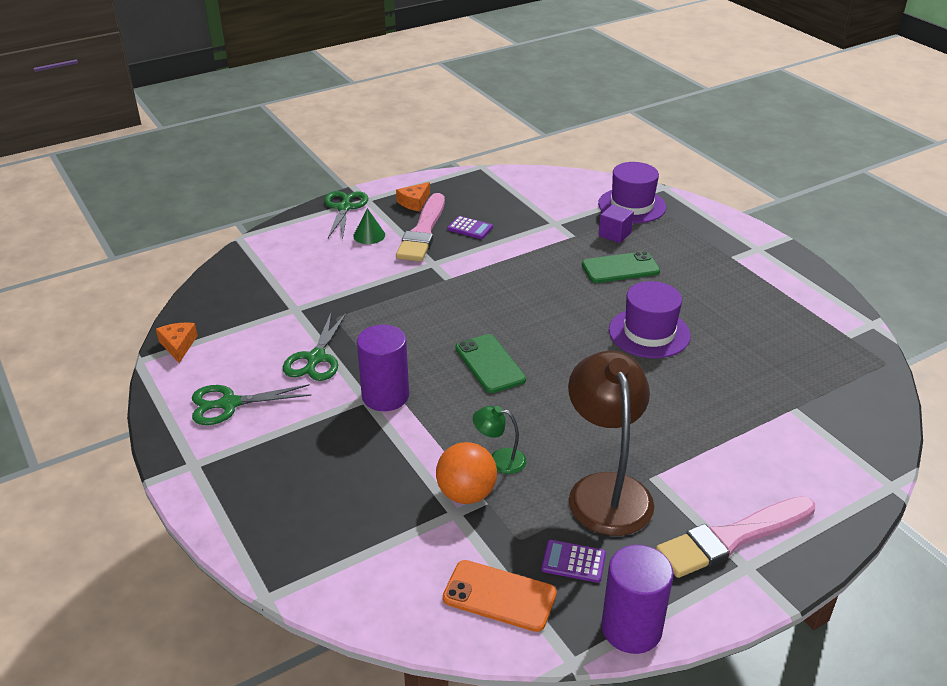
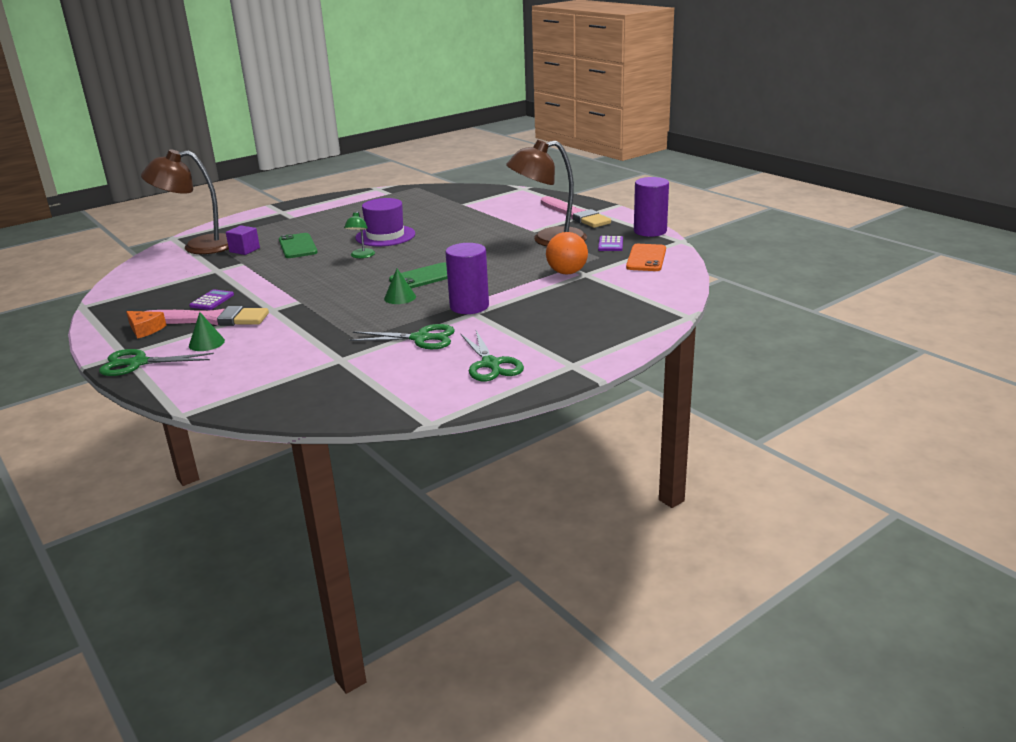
camera: 95 degrees left, 10 degrees down
(178, 345) = (402, 407): orange cheese -> none
(433, 345) = (400, 297): none -> green cone
(499, 460) = (531, 266): green lamp -> green lamp (361, 256)
(632, 205) = (199, 246): purple hat -> brown lamp

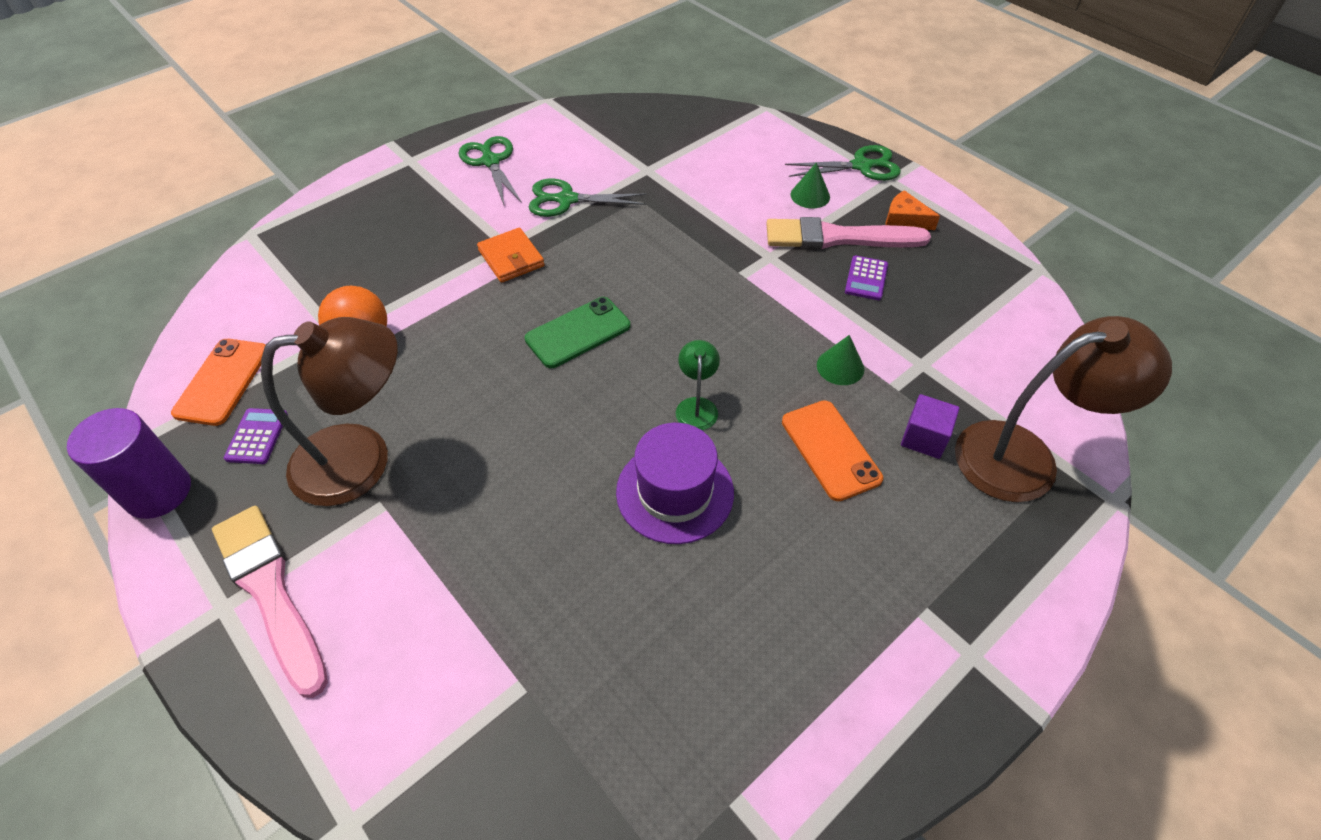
camera: 175 degrees right, 25 degrees up
(297, 246) = (830, 450): green phone -> orange phone
(400, 297) = (605, 280): green cone -> green cone (840, 367)
(469, 306) = (511, 258): purple cylinder -> orange wallet

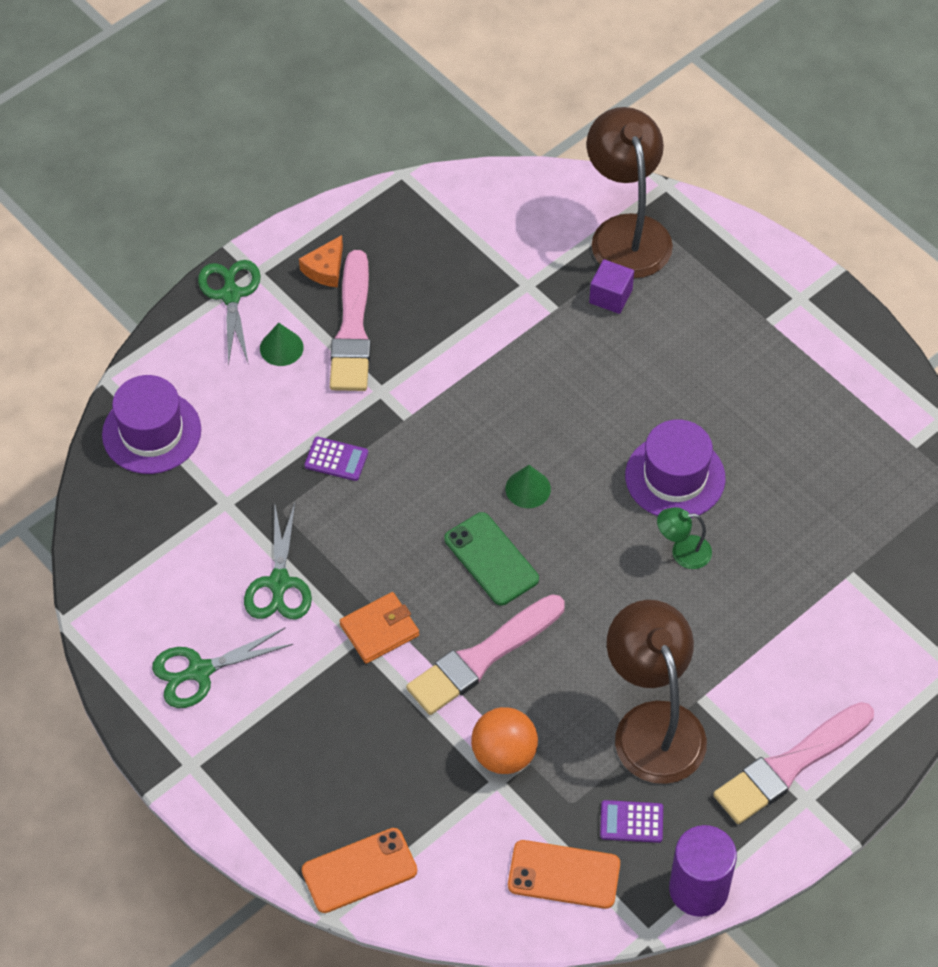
camera: 90 degrees left, 5 degrees up
(469, 325) = (482, 658): none -> pink brush
(696, 406) = (582, 459): green lamp -> green lamp (682, 552)
(715, 131) = (151, 432): none -> purple hat
(830, 450) = (626, 363): orange phone -> orange phone (359, 870)
(840, 367) = (532, 346): green cone -> green cone (528, 488)
(866, 278) = (414, 313): purple calculator -> purple calculator (336, 459)

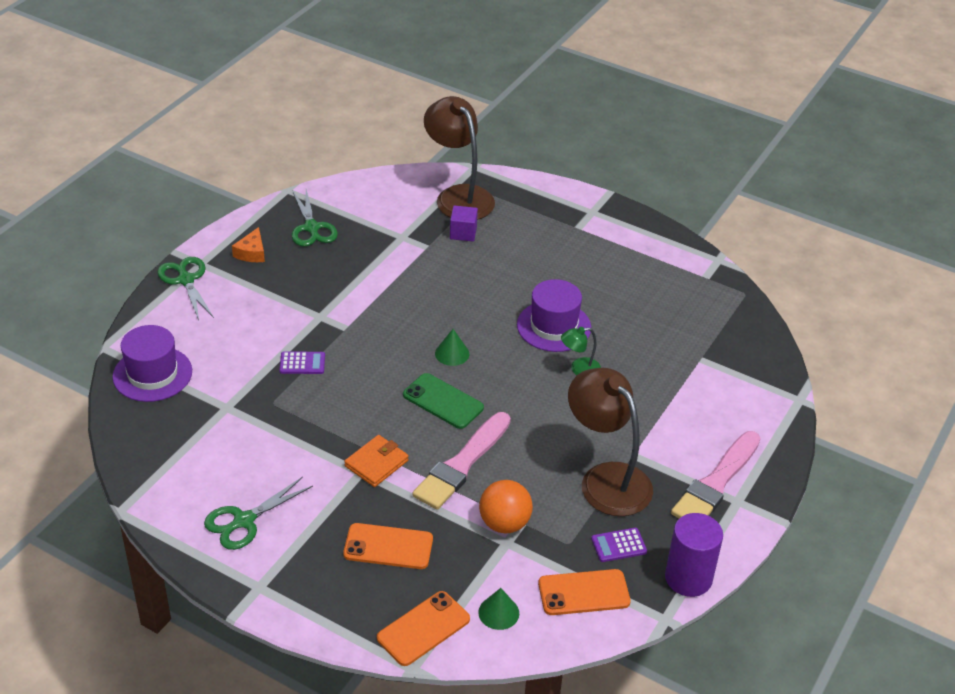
camera: 20 degrees left, 15 degrees down
(279, 583) = (287, 449): green scissors -> green scissors (311, 228)
(281, 348) = (235, 304): green cone -> green cone (498, 612)
(352, 329) = (285, 284): pink brush -> none
(355, 750) = (388, 547): none -> orange phone

